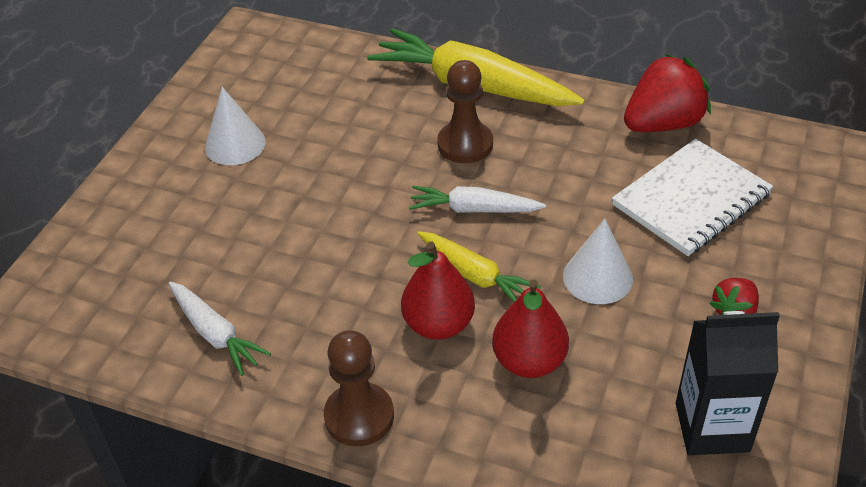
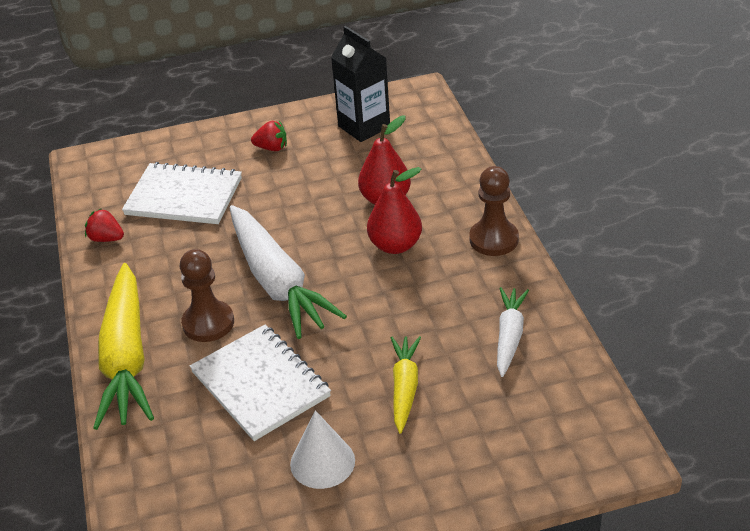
camera: 125 degrees left, 5 degrees down
(354, 145) = (260, 384): none -> white notebook
(473, 209) = (278, 283): white carrot -> white carrot, size x1.86
(475, 276) = (339, 251): yellow carrot -> yellow carrot (404, 387)
(597, 277) = (292, 203): white cone -> none
(663, 124) = (106, 239): red strawberry -> red strawberry, size x0.52

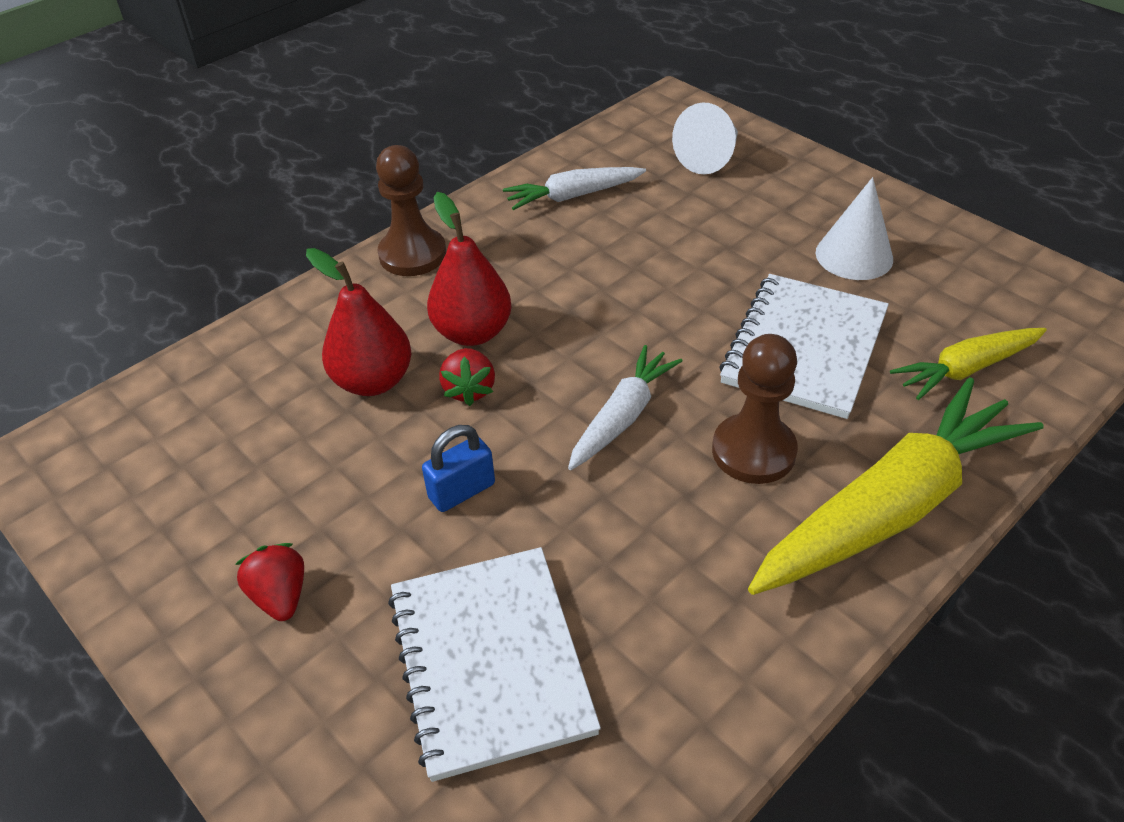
camera: 120 degrees left, 5 degrees up
(106, 239) = (678, 722): red strawberry -> red strawberry (469, 389)
(278, 283) = (623, 416): white carrot -> white carrot, size x0.54
(280, 211) = (462, 491): none -> blue padlock
(364, 127) = (173, 487): black carton -> none
(404, 387) = (706, 238): yellow carrot -> yellow carrot (965, 369)
(510, 440) = (710, 157): none -> white cone

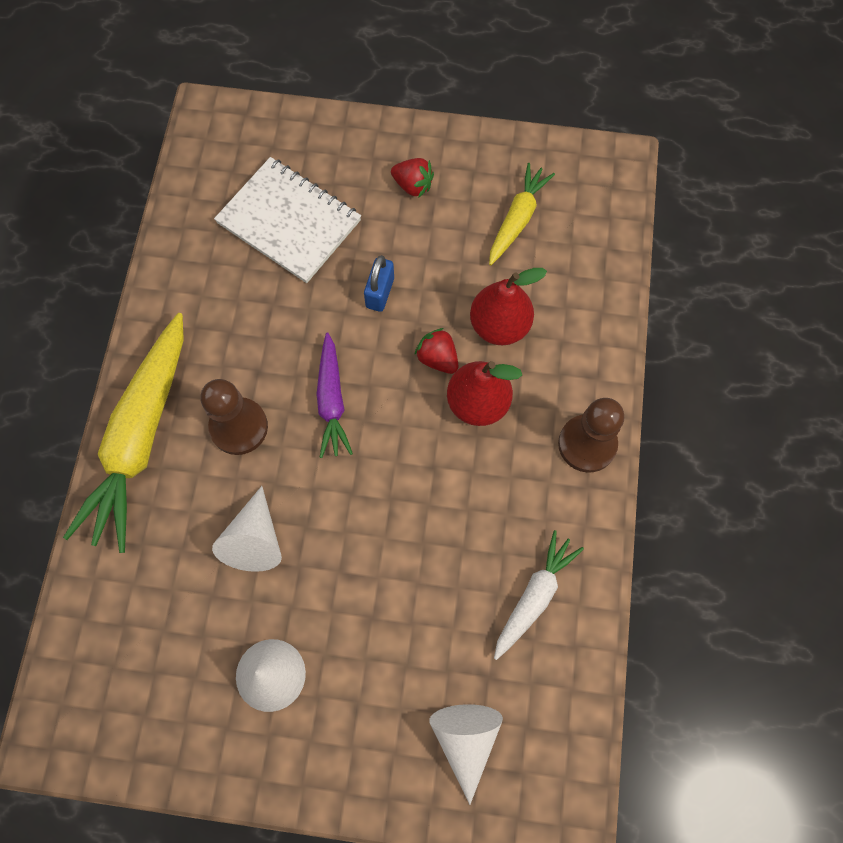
camera: 140 degrees right, 25 degrees up
(623, 416) = (332, 401): white carrot -> purple carrot
(804, 348) = (255, 539): white notebook -> white cone
(965, 369) = (138, 592): yellow carrot -> yellow carrot (517, 218)

